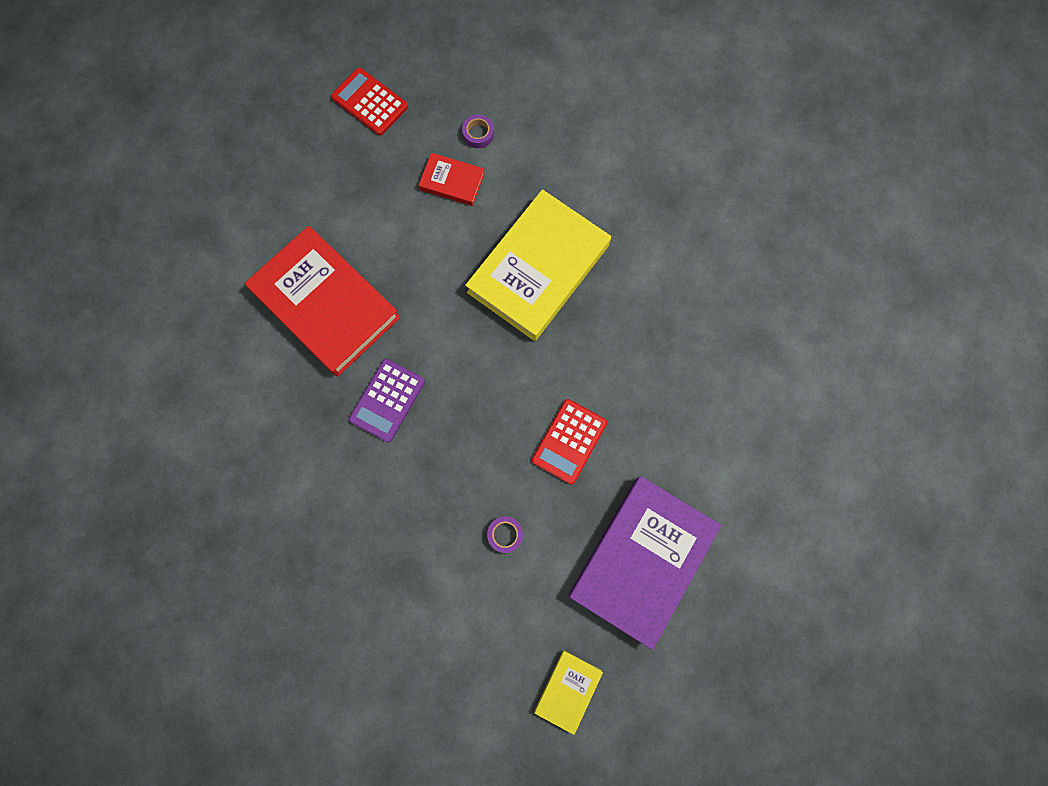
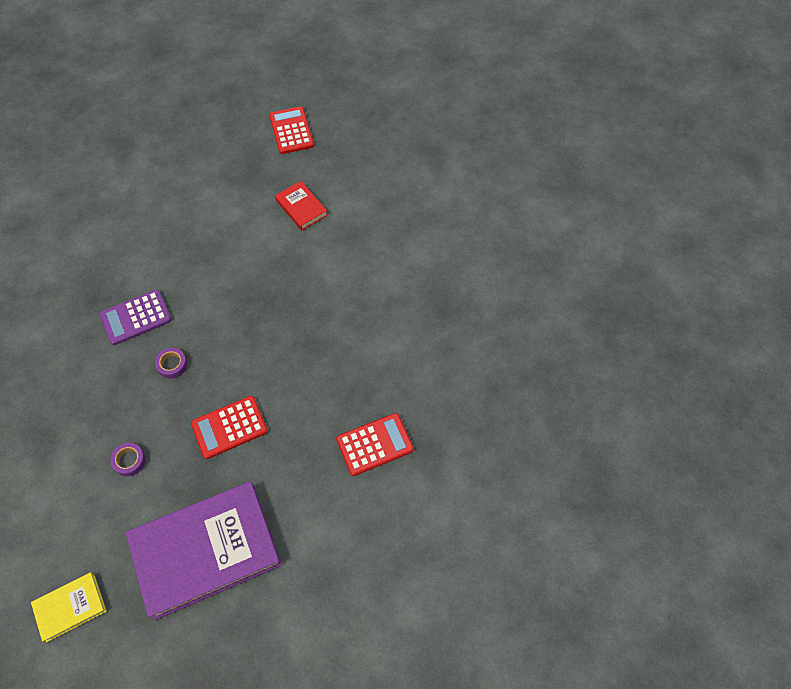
camera: 35 degrees right, 15 degrees down
(325, 304) = (154, 233): red book -> none
(478, 134) = (345, 189): purple tape -> purple tape (172, 365)
(538, 269) = (310, 297): yellow book -> none
(708, 368) = (374, 444): none -> red calculator

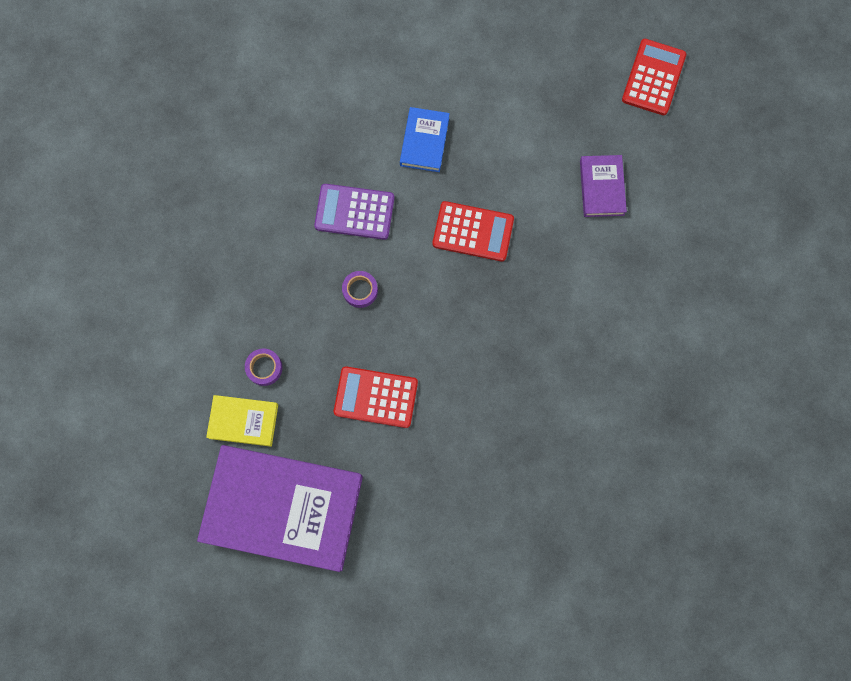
camera: 35 degrees right, 15 degrees up
(71, 607) = (139, 477): yellow book -> yellow book (243, 421)
(160, 247) = (424, 141): none -> blue book
(301, 208) = (601, 187): red book -> purple book
(374, 444) = (504, 513): red calculator -> red calculator (473, 231)

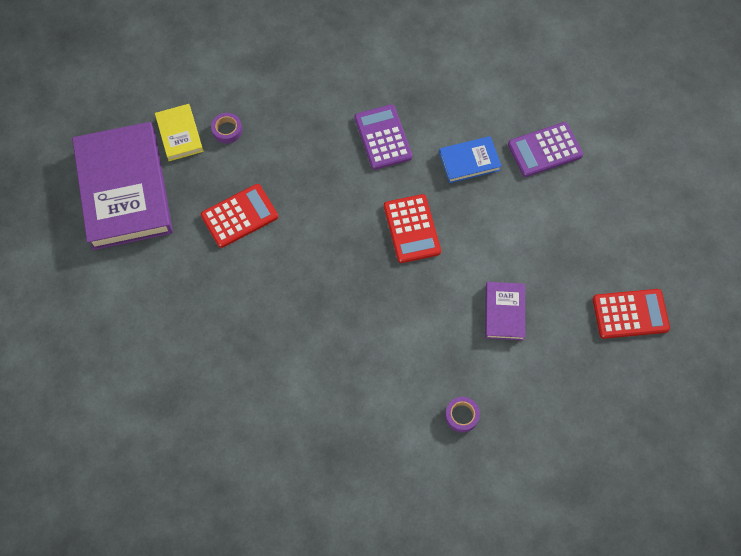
camera: 65 degrees right, 10 degrees down
(360, 290) = (320, 168): purple tape -> purple tape (461, 415)
(376, 397) = (239, 216): red calculator -> red calculator turned 75 degrees clockwise
(447, 65) = (544, 150): none -> purple calculator
(601, 187) = (504, 312): purple book -> purple book turned 60 degrees counterclockwise

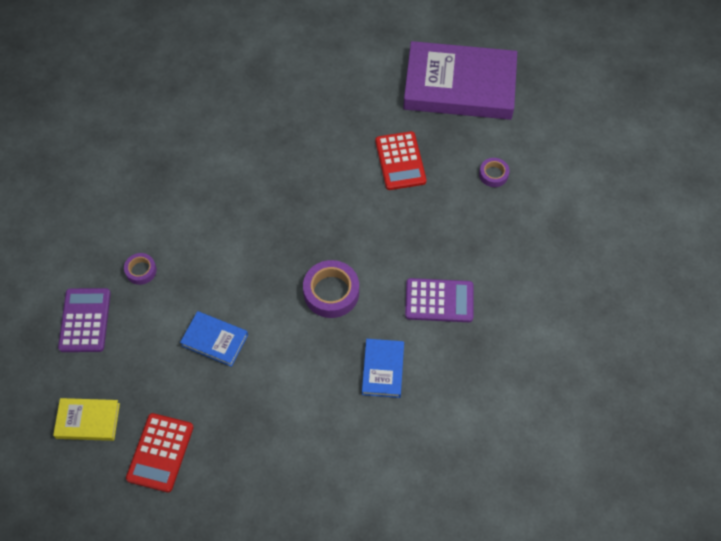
camera: 110 degrees right, 5 degrees down
(179, 134) = (502, 137): yellow book -> yellow book (88, 421)
(412, 229) = (331, 292): red calculator -> purple tape
(504, 312) = (215, 340): purple book -> blue book
(544, 150) = (368, 448): purple calculator -> purple calculator (85, 320)

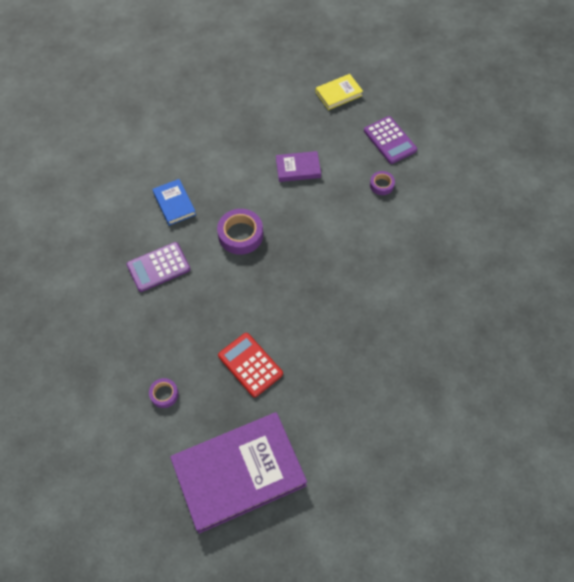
camera: 150 degrees right, 0 degrees up
(160, 452) = (283, 99): red calculator -> none
(215, 340) = (298, 168): blue book -> purple book

